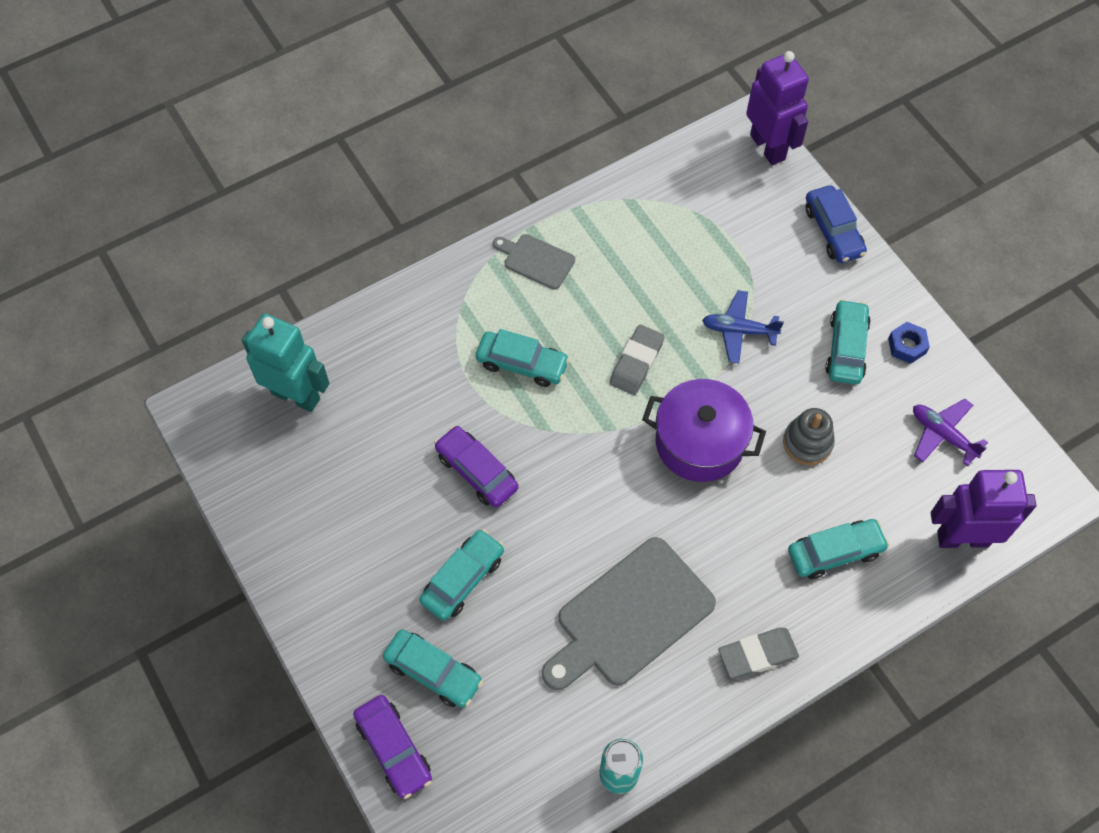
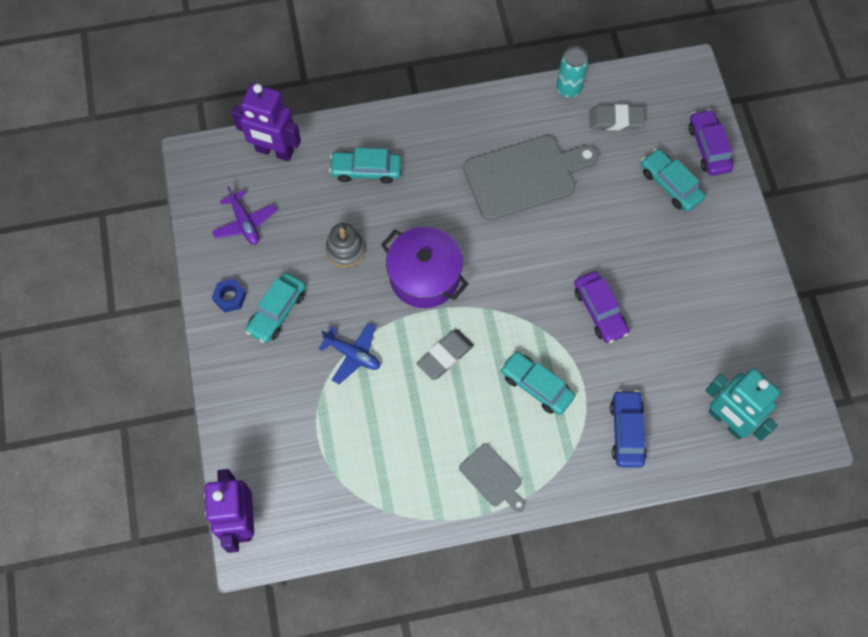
camera: 160 degrees left, 5 degrees up
(463, 579) = (633, 237): turquoise car -> none
(757, 654) = (450, 126): grey eraser -> grey eraser (616, 120)
(833, 231) = (230, 416): blue car -> blue car (626, 431)

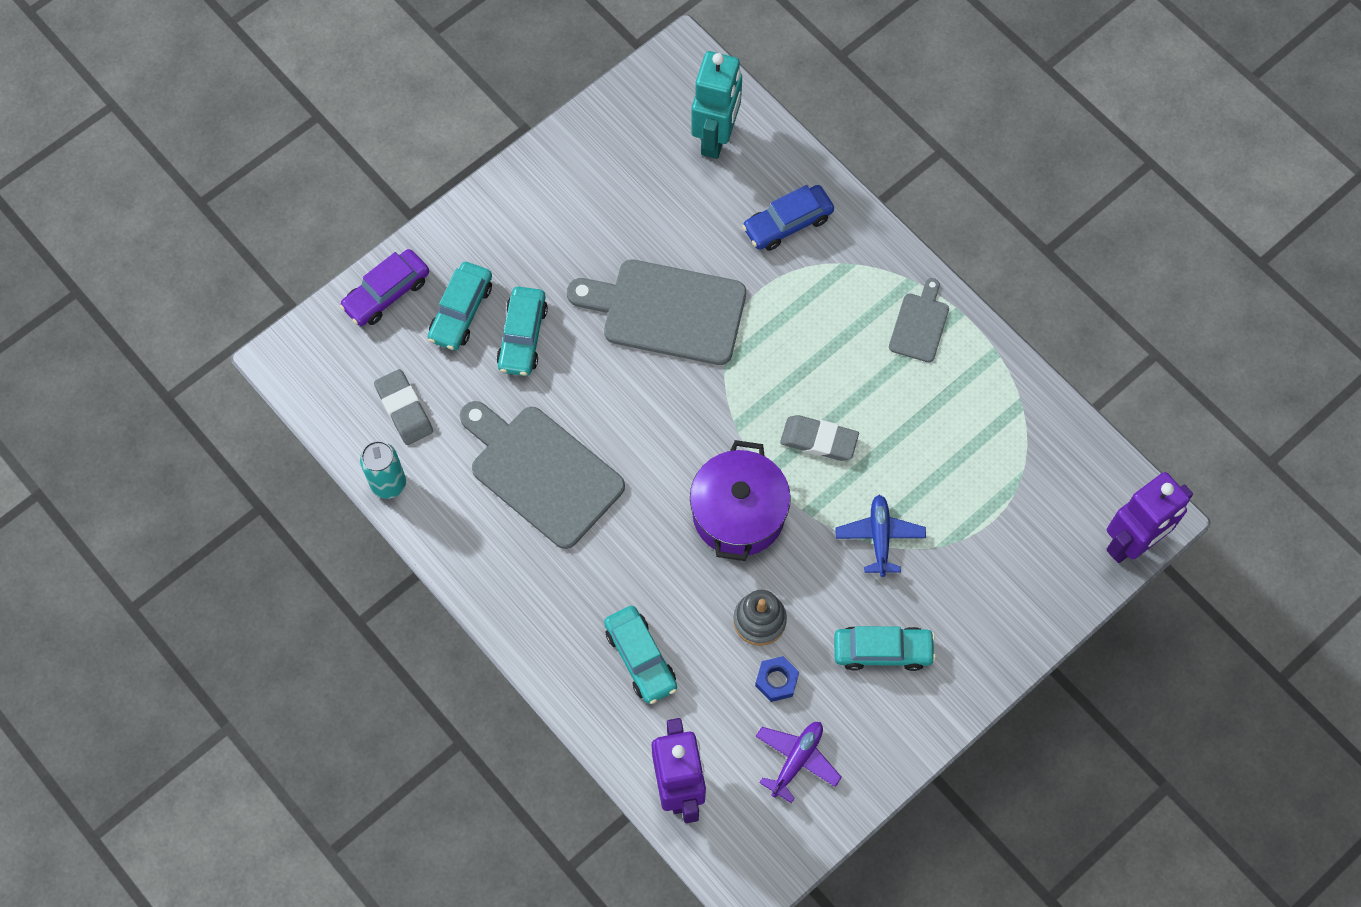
camera: 120 degrees left, 0 degrees up
(230, 297) = (900, 715): blue nut -> blue nut (776, 680)
(536, 386) = (793, 332): turquoise car -> turquoise car (522, 337)
(599, 311) = (666, 311): purple car -> grey cutting board

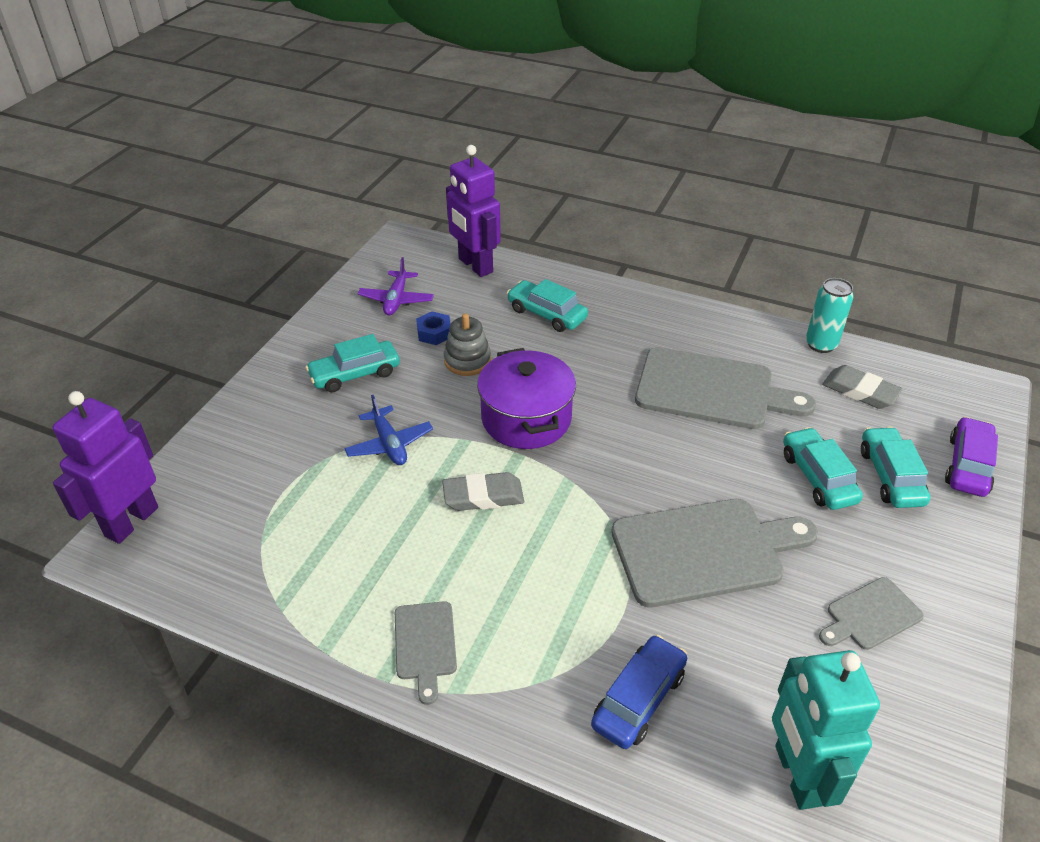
camera: 155 degrees right, 25 degrees down
(582, 210) = (870, 615): none -> grey cutting board

